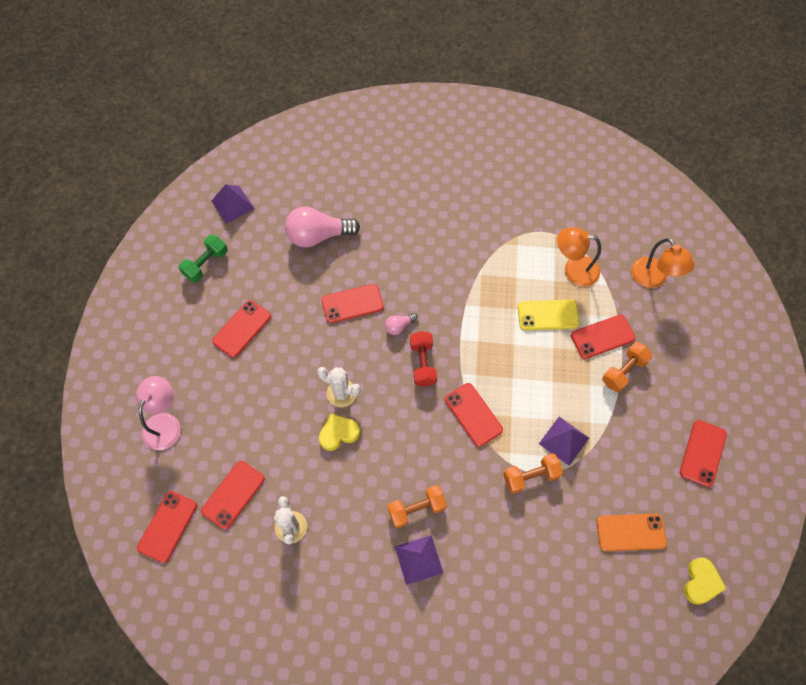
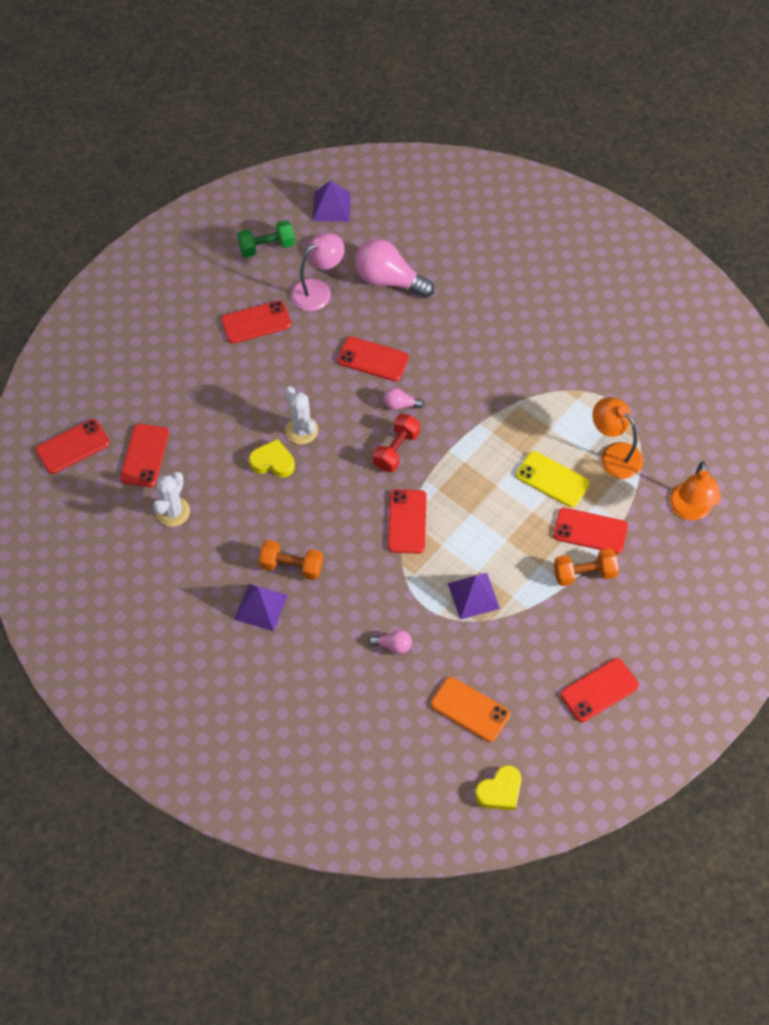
camera: 35 degrees right, 5 degrees down
(165, 423) = (131, 362): pink lamp -> pink lamp (318, 290)
(233, 494) = (144, 455): red phone -> red phone turned 60 degrees counterclockwise
(531, 476) = (416, 605): orange dumbbell -> none
(539, 520) = (393, 645): none -> pink light bulb

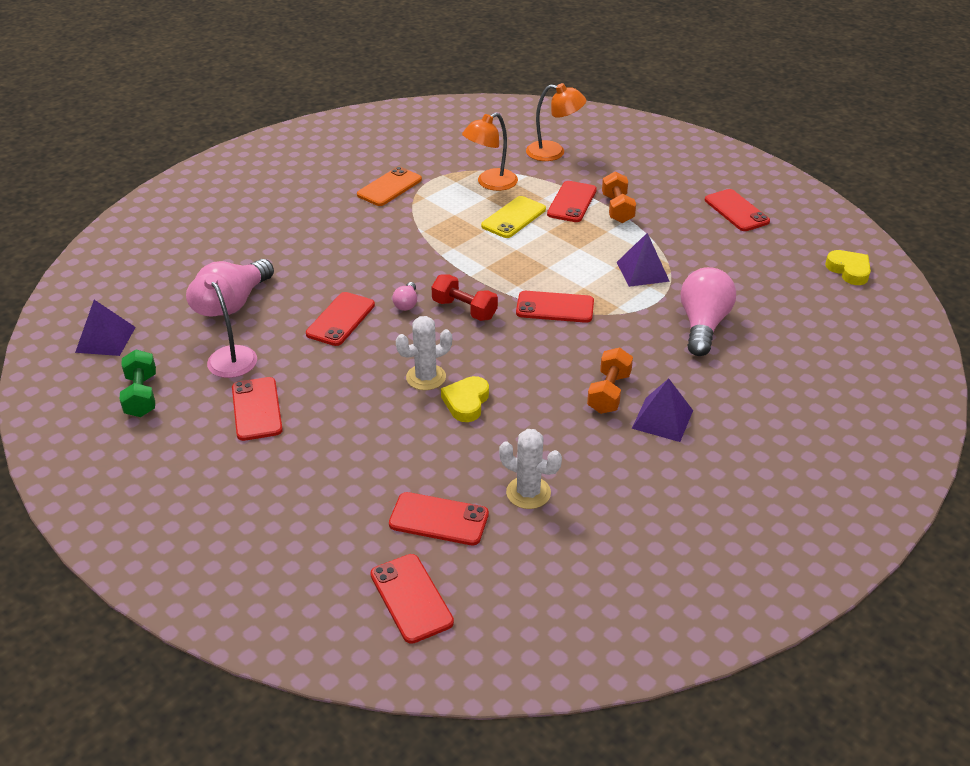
camera: 85 degrees left, 20 degrees down
(393, 645) = (703, 325): pink light bulb -> pink light bulb, size x2.16
(470, 709) = (767, 282): orange phone -> orange phone (389, 187)

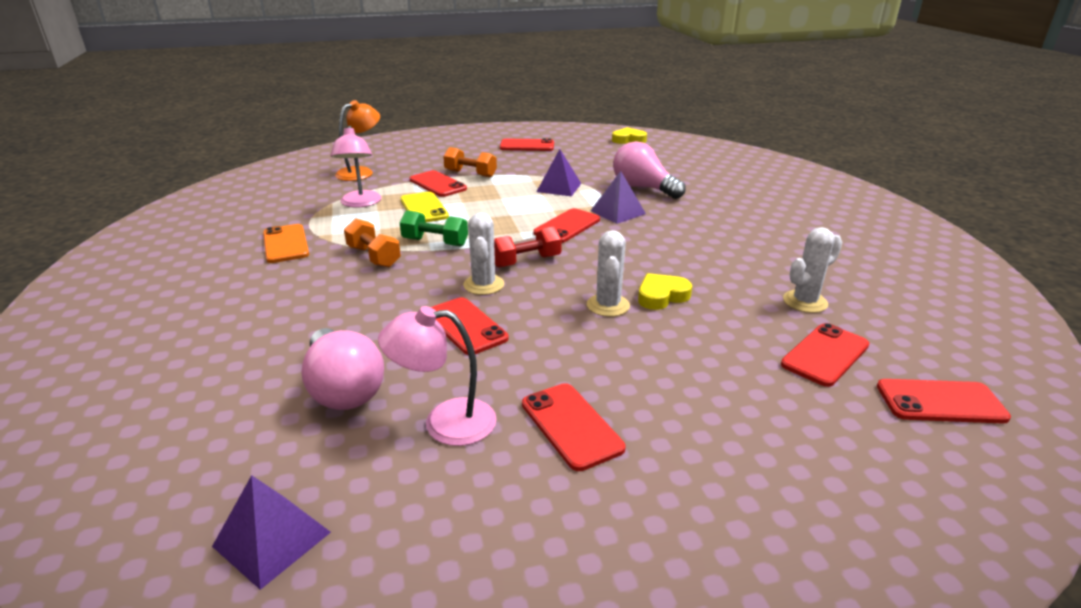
camera: 60 degrees left, 10 degrees down
(141, 395) = (451, 530): green dumbbell -> green dumbbell (435, 242)
(257, 409) = (571, 426): red phone -> red phone turned 45 degrees clockwise
(406, 303) = (484, 285): pink light bulb -> white cactus
(466, 402) = (661, 296): yellow heart -> yellow heart turned 105 degrees clockwise
(490, 183) = (360, 203): orange lamp -> pink lamp
(609, 393) = (695, 237): orange dumbbell -> orange dumbbell (374, 257)
(662, 419) = (741, 228): purple pyramid -> purple pyramid (617, 212)

